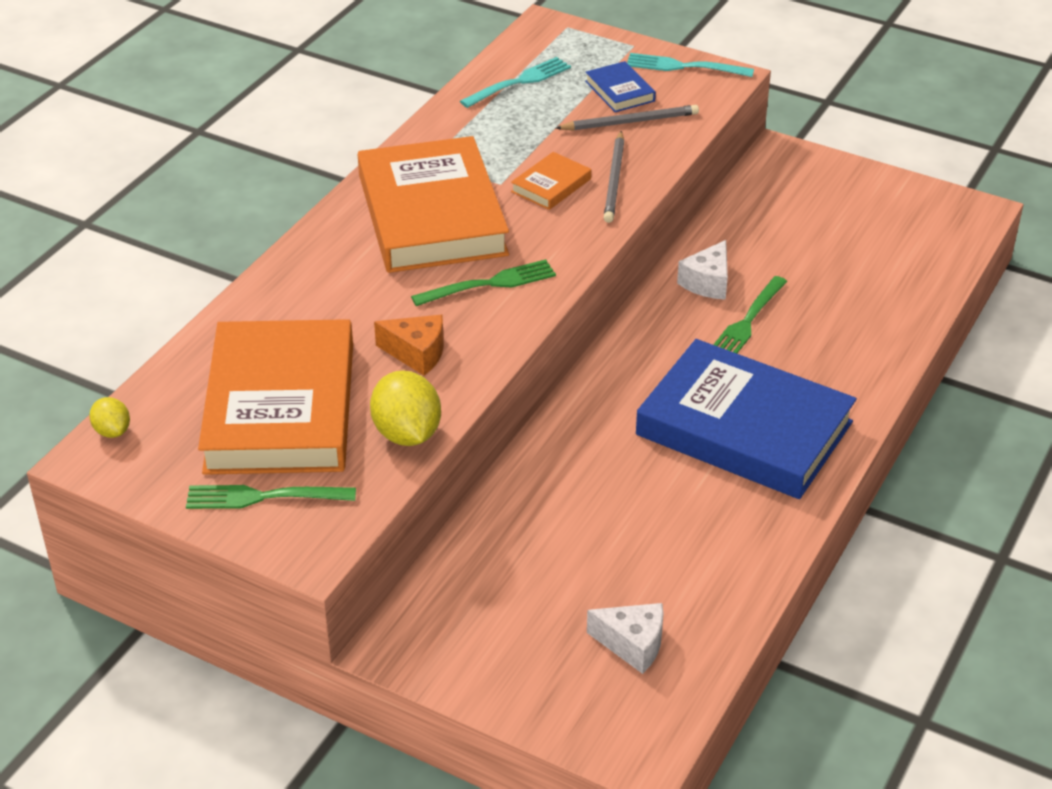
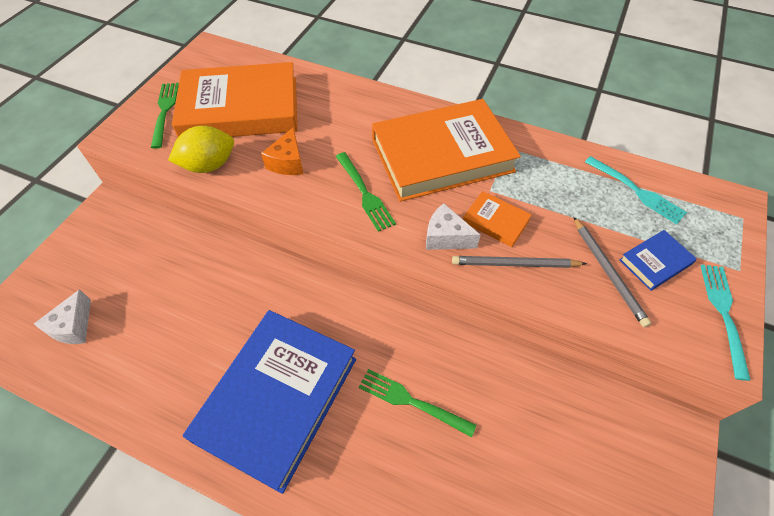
camera: 85 degrees right, 15 degrees up
(112, 431) = (228, 51): yellow lemon -> none
(707, 282) = (460, 368): white cheese -> white cheese (446, 237)

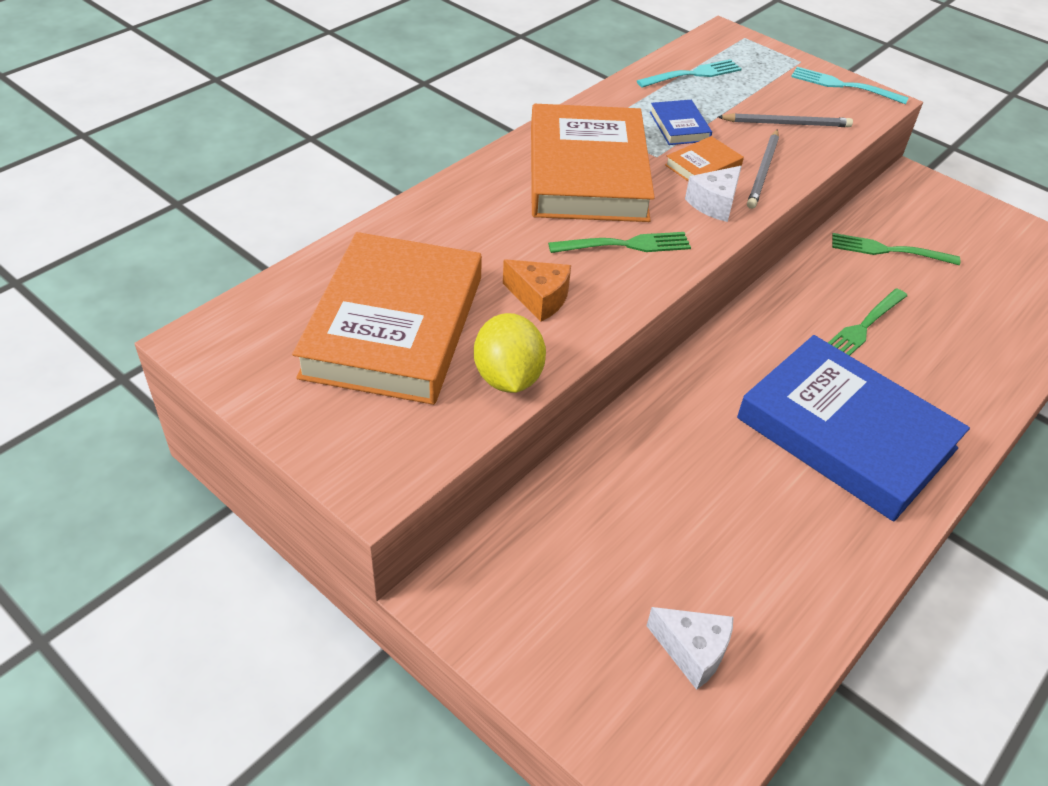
camera: 75 degrees left, 10 degrees down
(165, 111) = (346, 415): green fork -> green fork (888, 250)
(655, 262) = (781, 96): blue book -> blue book (679, 126)

